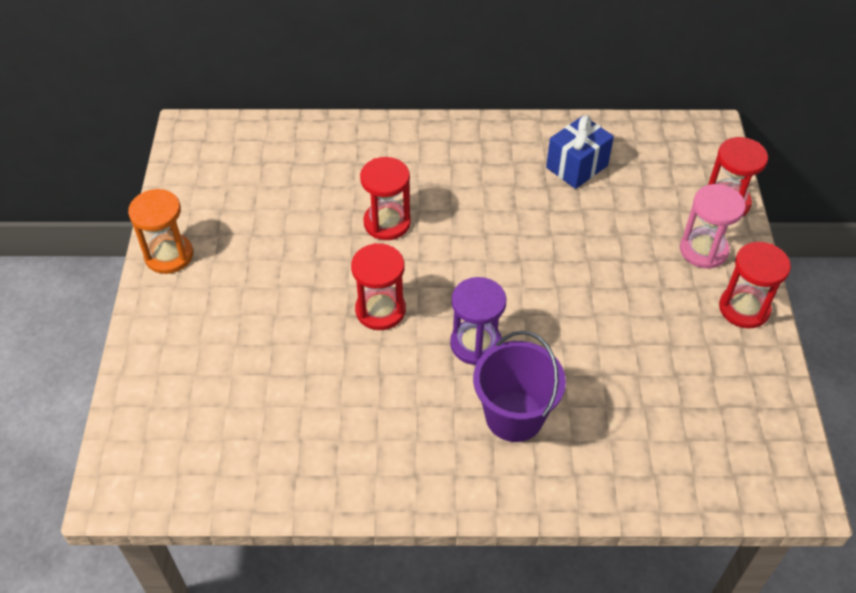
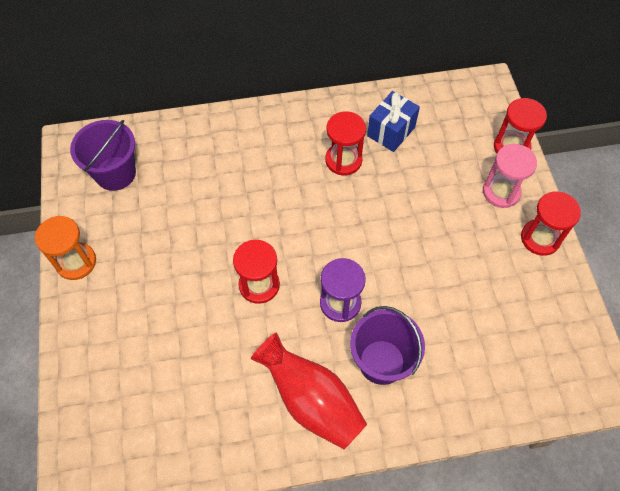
camera: 10 degrees left, 10 degrees up
(235, 169) = (115, 173): none -> purple bucket
(387, 223) = (249, 205): red hourglass -> red hourglass (343, 160)
(418, 445) = (311, 400): none -> red vase

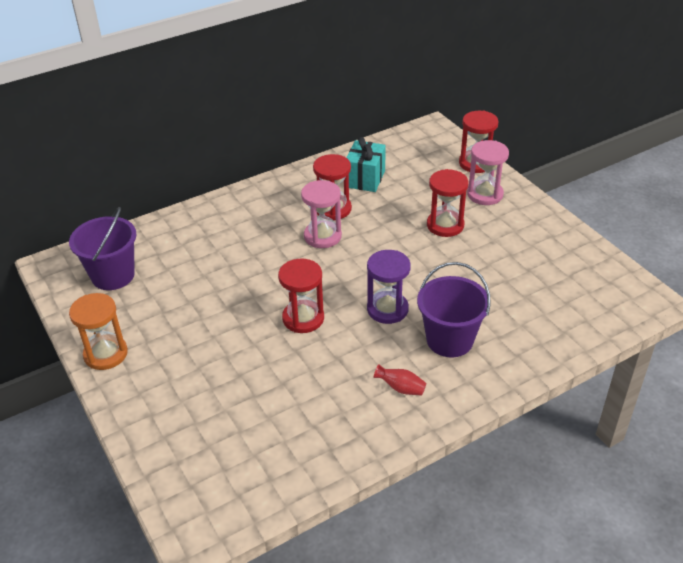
camera: 20 degrees left, 20 degrees down
(311, 400) = (401, 388): red vase -> red vase, size x0.40
(319, 191) = (322, 236): none -> pink hourglass
(391, 131) = (365, 179): blue gift -> turquoise gift
(540, 238) = (536, 216): red hourglass -> red hourglass (445, 225)

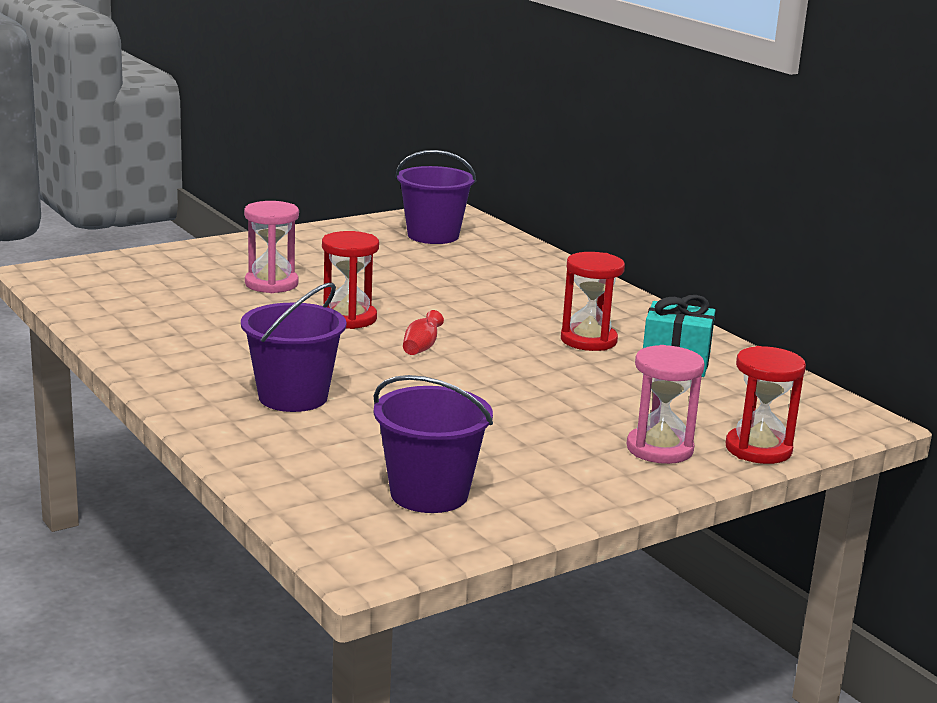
camera: 85 degrees right, 20 degrees down
(106, 354) = (303, 236): orange hourglass -> none
(322, 236) = (521, 332): pink hourglass -> pink hourglass (271, 284)
(387, 309) = (361, 364): purple hourglass -> none
(401, 388) = (209, 364): red vase -> red vase (421, 348)
(445, 225) = (562, 412): red hourglass -> none
(566, 278) = (429, 494): none -> purple bucket

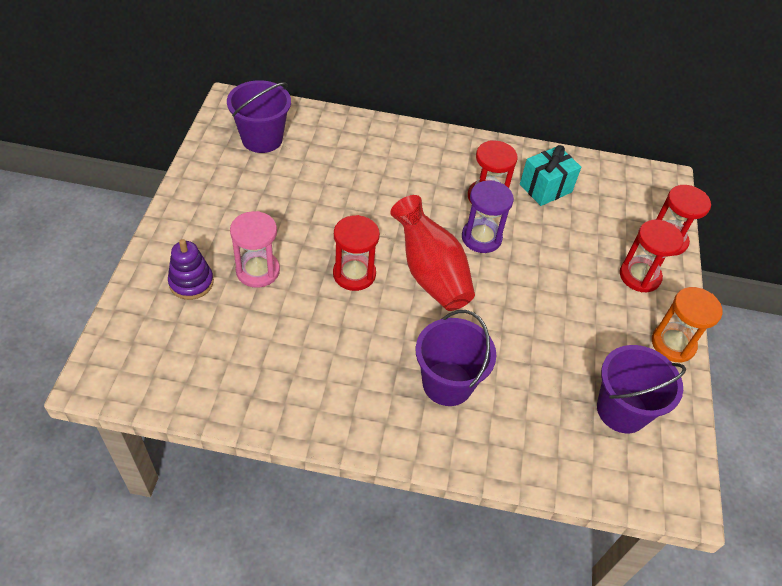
camera: 50 degrees left, 30 degrees up
(208, 267) = (191, 282): none -> purple stacking toy
(421, 348) = (430, 273): red vase -> red vase, size x2.49
(524, 355) = (481, 238): none -> purple hourglass
(593, 497) = (673, 344): none -> orange hourglass
(659, 449) = (639, 276): pink hourglass -> red hourglass

